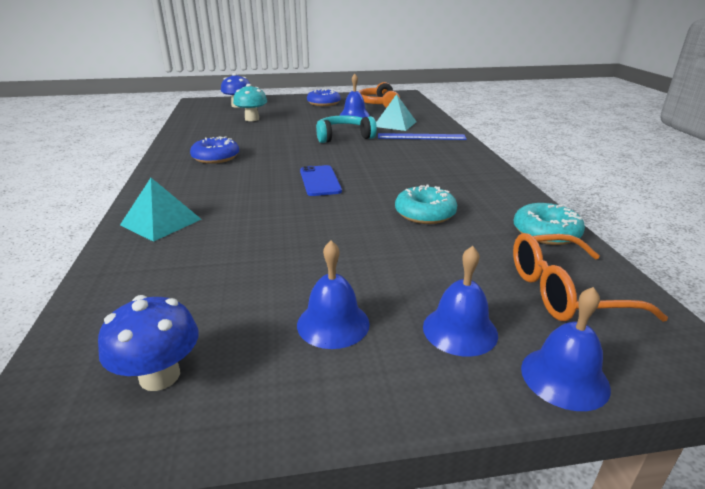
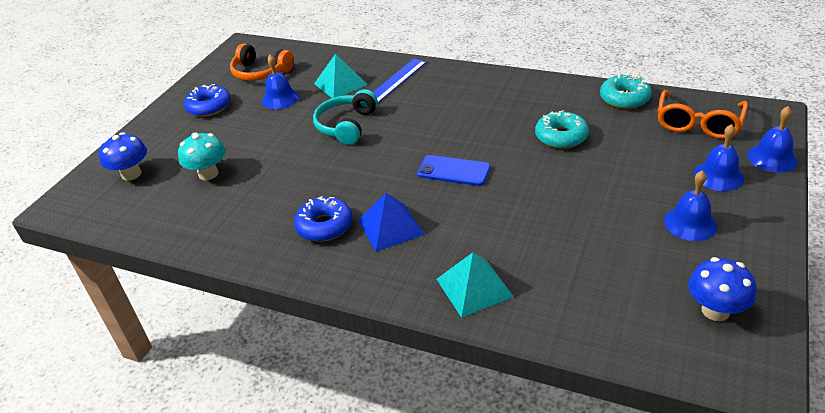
camera: 55 degrees left, 10 degrees up
(227, 176) = (390, 227): none -> blue pyramid

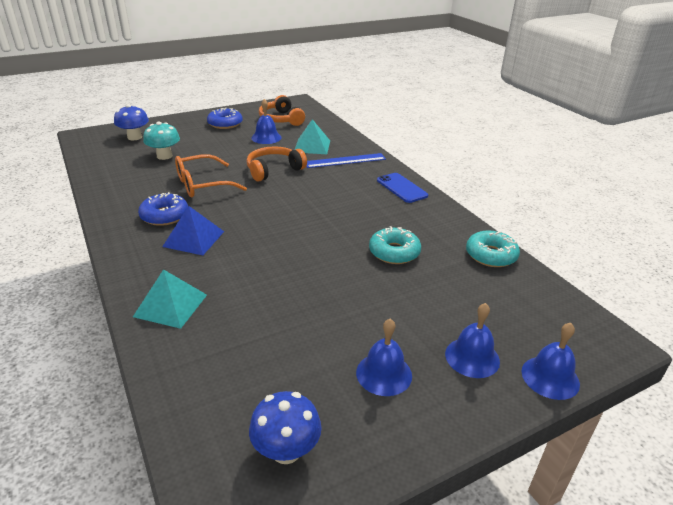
camera: 35 degrees right, 5 degrees down
(346, 126) = (273, 170): turquoise headphones -> orange headphones
(453, 171) = (286, 230): blue phone -> blue phone (402, 188)
(698, 123) = (524, 308): orange glasses -> orange glasses (202, 184)

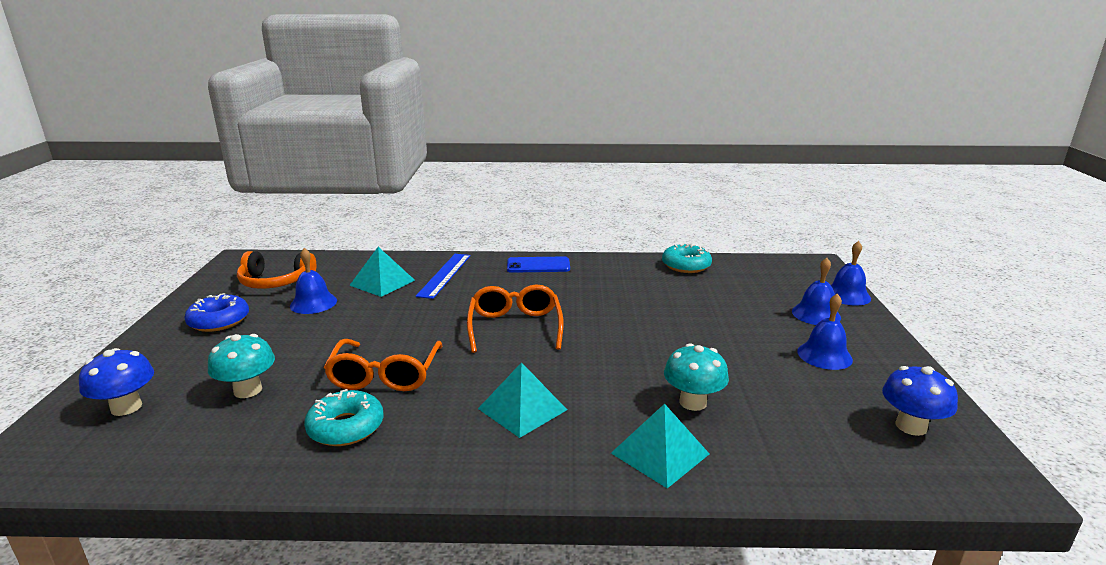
camera: 60 degrees left, 10 degrees down
(164, 216) = (438, 422): blue donut -> none
(194, 238) = (522, 409): blue pyramid -> turquoise pyramid
(245, 307) = (693, 402): none -> turquoise mushroom
(273, 170) = (411, 319): orange headphones -> none
(295, 206) = (515, 327): none -> orange glasses
(394, 252) = (650, 301): turquoise donut -> turquoise donut (346, 427)

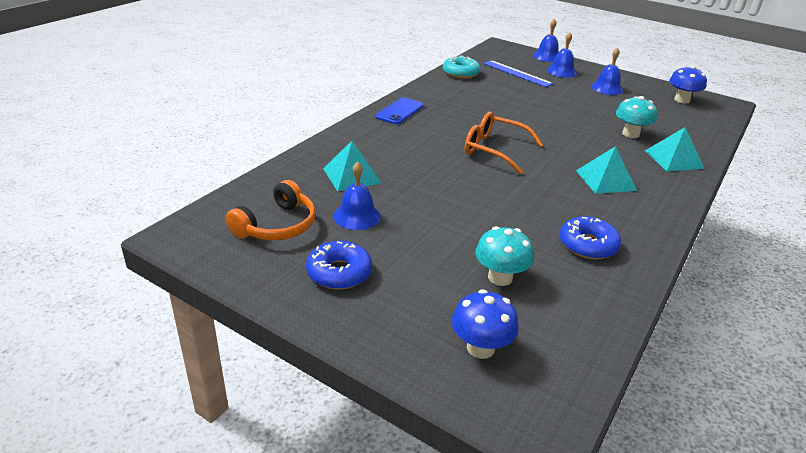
camera: 60 degrees left, 10 degrees up
(346, 427) = (587, 245): turquoise donut -> blue donut
(385, 375) = (525, 214): orange glasses -> none
(444, 275) = (371, 147): blue ruler -> blue ruler (517, 73)

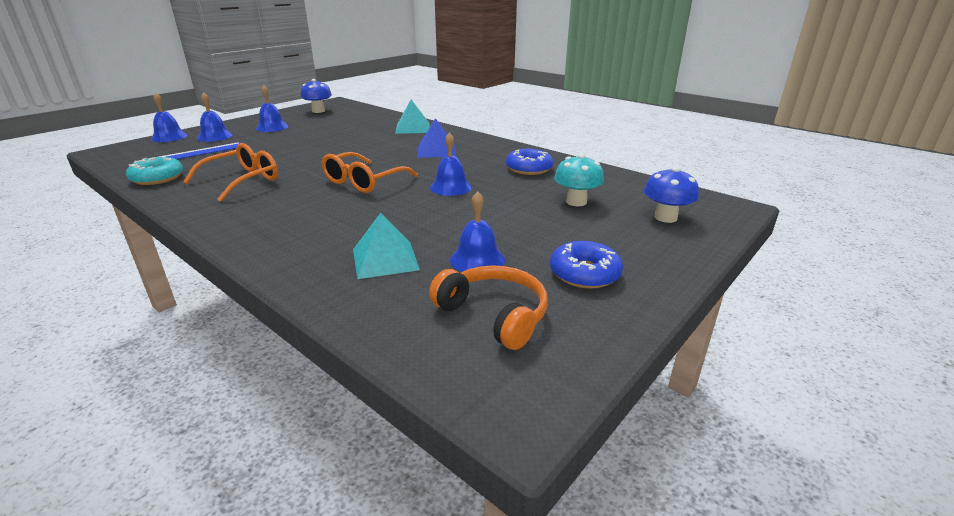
camera: 80 degrees left, 5 degrees down
(399, 111) = (231, 220): blue phone -> none
(471, 101) = (242, 180): none -> orange glasses
(503, 195) = (451, 187): none -> blue bell
(605, 180) = (436, 151): turquoise pyramid -> blue pyramid
(630, 134) = (365, 133): turquoise mushroom -> none

